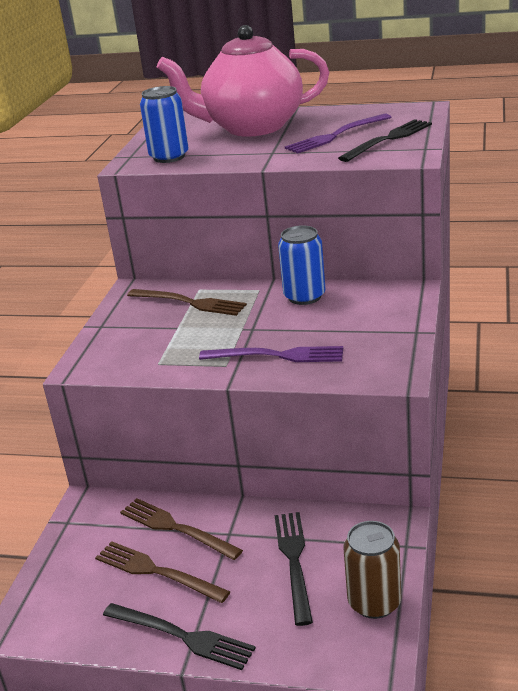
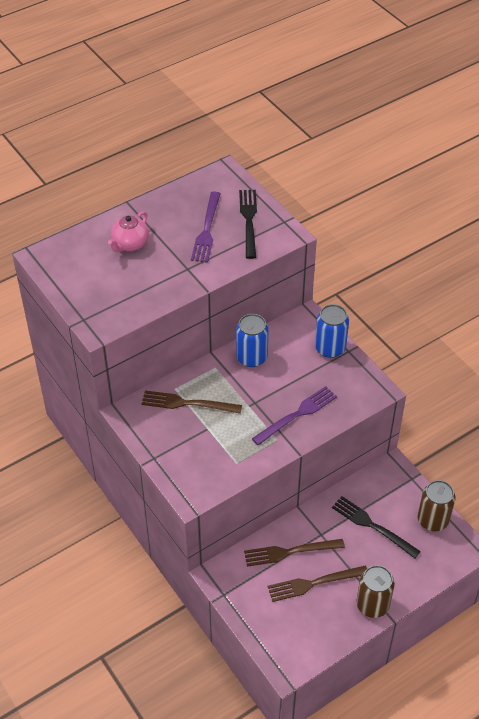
camera: 50 degrees left, 20 degrees up
(169, 157) = (117, 307): blue can -> blue can (330, 348)
(183, 636) = (372, 605): black fork -> brown can
(191, 303) = (186, 403): brown fork -> brown fork turned 150 degrees counterclockwise
(252, 127) = (130, 244): pink teapot -> pink teapot, size x0.45

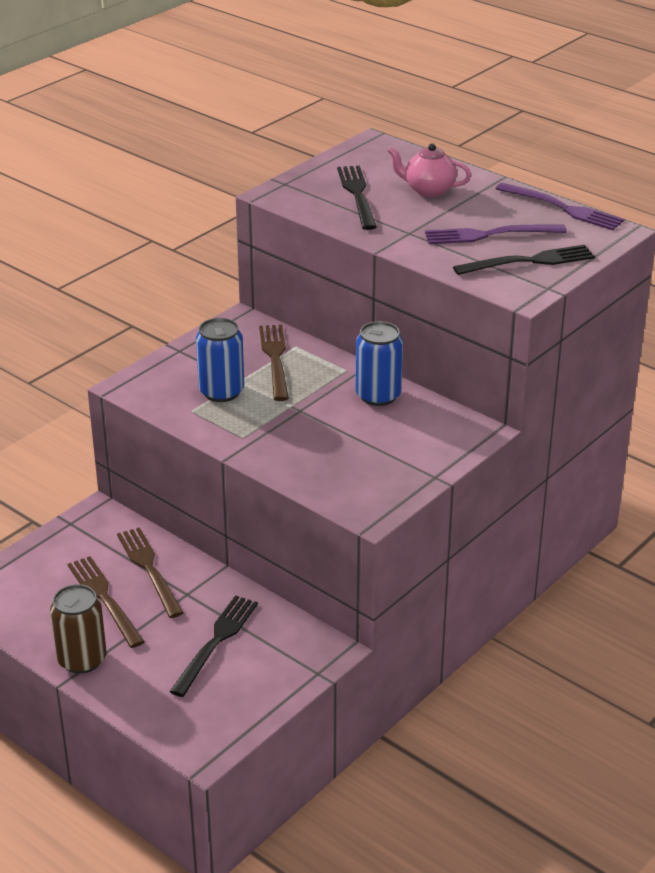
camera: 75 degrees right, 15 degrees down
(120, 283) = (357, 194): none -> black fork
(298, 414) = (294, 448): purple fork -> purple fork (564, 208)
(330, 348) = (431, 459): blue can -> blue can (221, 392)
(432, 520) = (246, 705): brown can -> none

